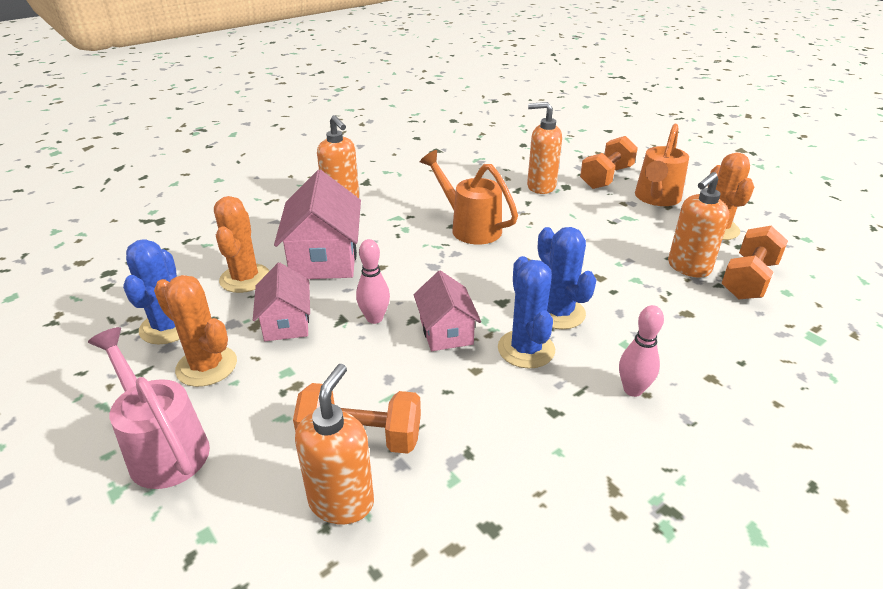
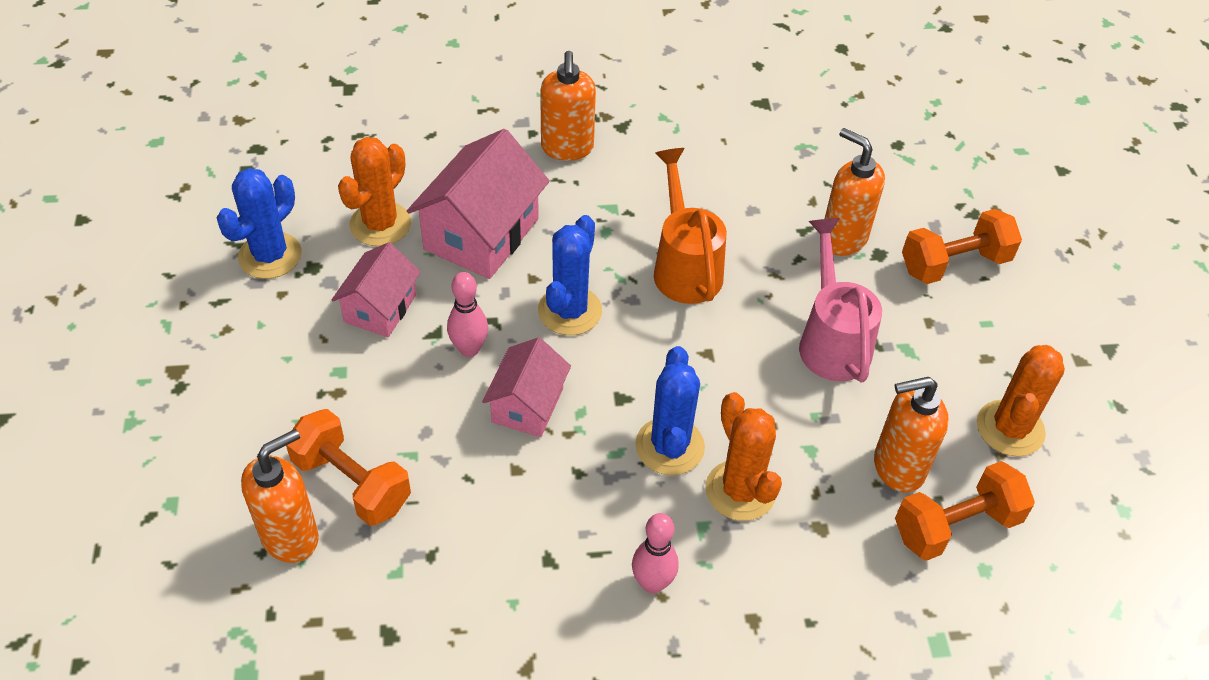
camera: 30 degrees right, 15 degrees up
(163, 446) = (189, 397): pink watering can -> pink watering can (831, 339)
(206, 366) = (274, 325): orange cactus -> orange cactus (740, 490)
(526, 349) = (589, 473): blue cactus -> blue cactus (570, 311)
(656, 199) = (983, 337): orange watering can -> none

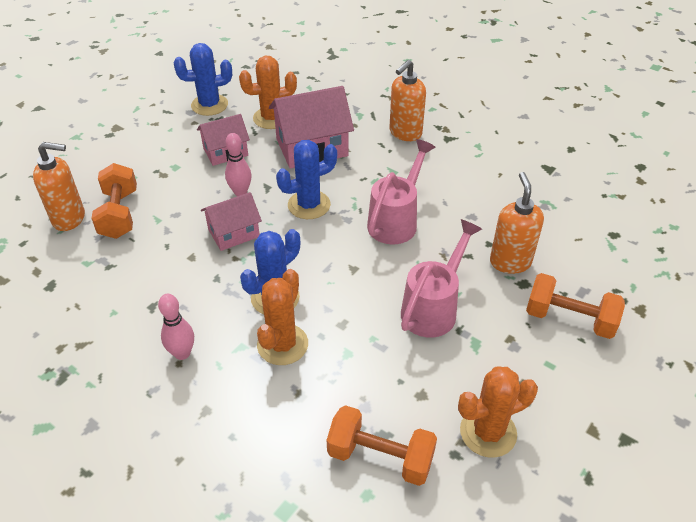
camera: 45 degrees right, 5 degrees down
(684, 265) = (396, 220): orange watering can -> pink watering can
(897, 468) = (386, 399): orange soap dispenser -> none

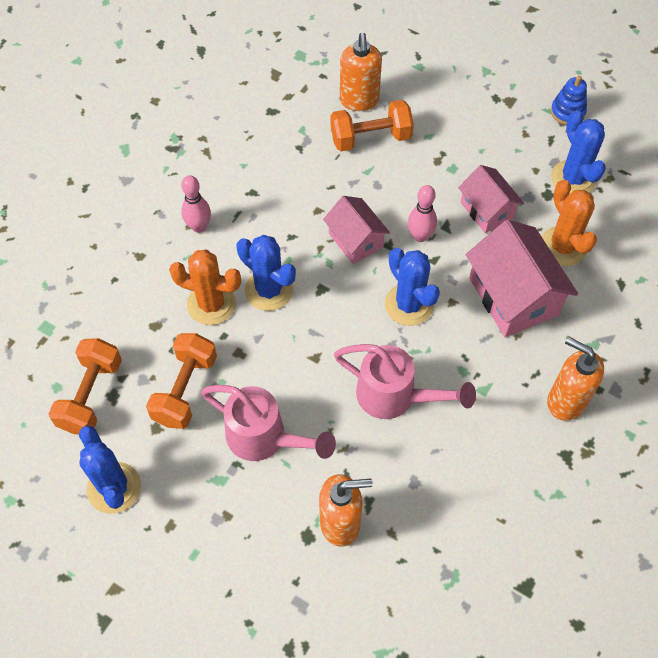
camera: 85 degrees right, 15 degrees up
(142, 99) = (567, 112): none -> blue stacking toy
(488, 432) = (114, 488): orange cactus -> blue cactus
(569, 319) = (257, 583): orange dumbbell -> orange dumbbell (185, 390)

